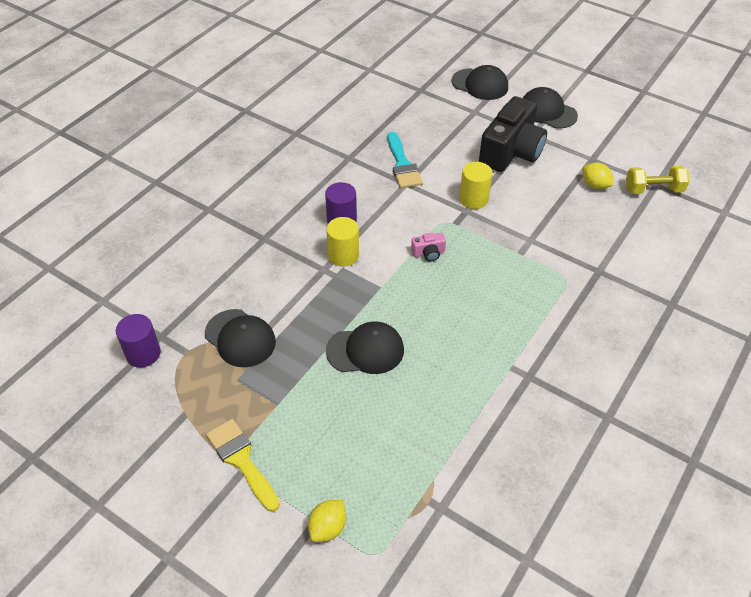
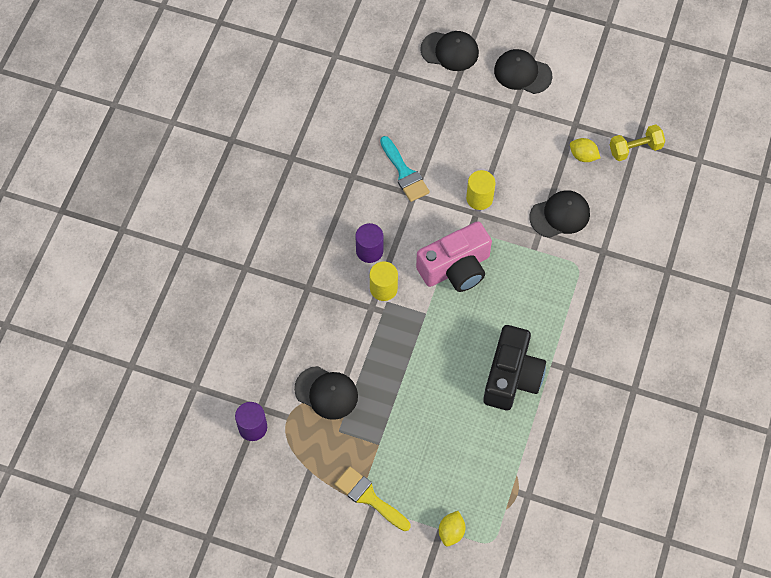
camera: 15 degrees left, 15 degrees up
(365, 350) = (432, 378): black cap -> black cap (560, 215)
(428, 253) = (456, 268): pink camera -> pink camera, size x2.48
(511, 152) = (500, 133): black camera -> black camera (512, 377)

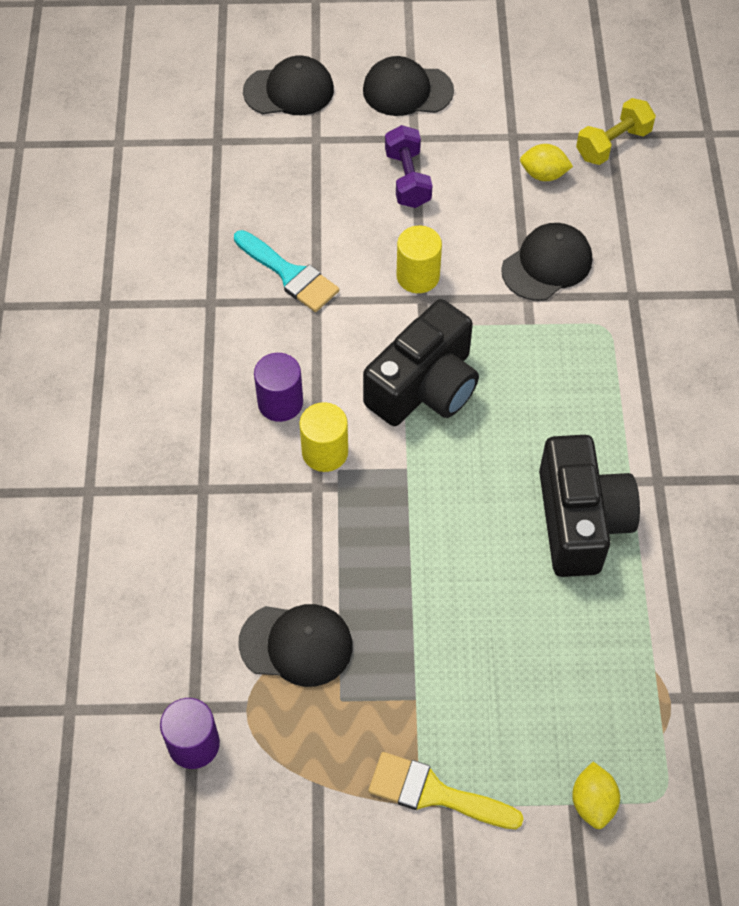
camera: 20 degrees left, 5 degrees down
(456, 268) = (425, 386): pink camera -> black camera
(498, 133) = (407, 179): none -> purple dumbbell

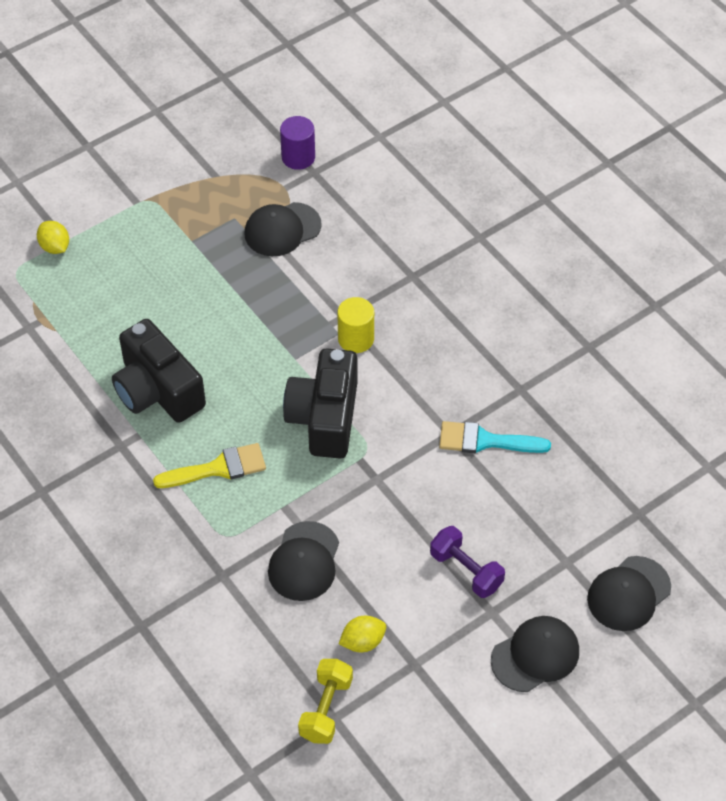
camera: 145 degrees right, 5 degrees down
(280, 402) = (411, 352): purple cylinder -> none
(418, 276) = (393, 494): yellow cylinder -> none
(434, 793) = (148, 205): yellow brush -> yellow brush (218, 468)

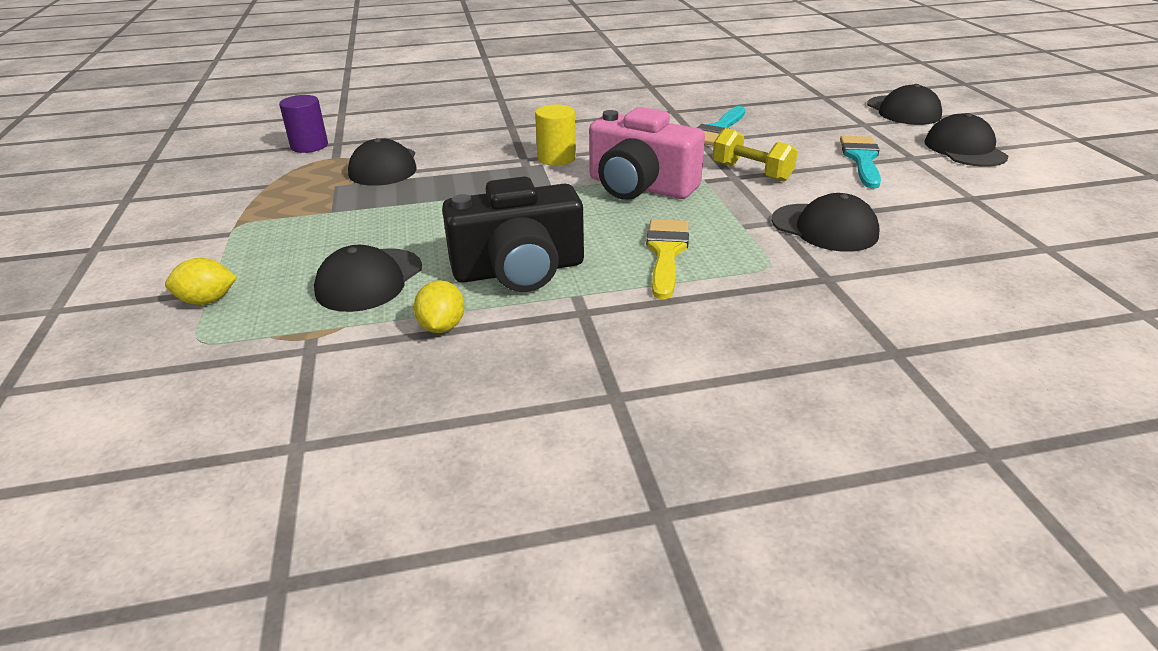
camera: 65 degrees left, 20 degrees down
(111, 315) = (369, 280): none -> black cap
(324, 417) = (640, 187): black camera -> pink camera
(326, 709) = (1034, 250): yellow dumbbell -> yellow dumbbell (751, 172)
(362, 642) = (941, 216): yellow lemon -> yellow lemon (442, 327)
(466, 570) = (861, 159): purple dumbbell -> turquoise brush

